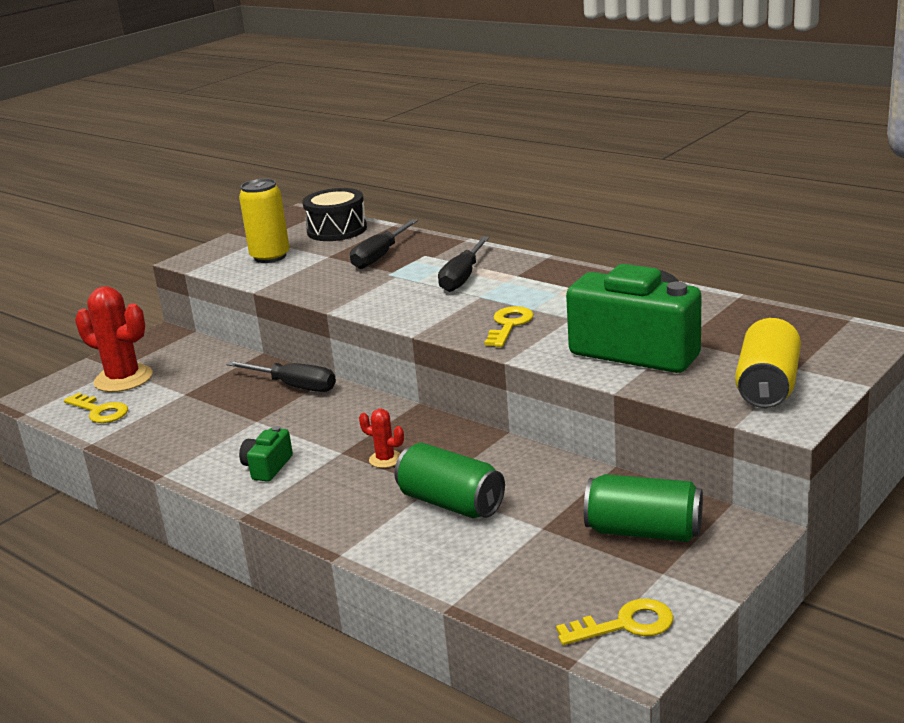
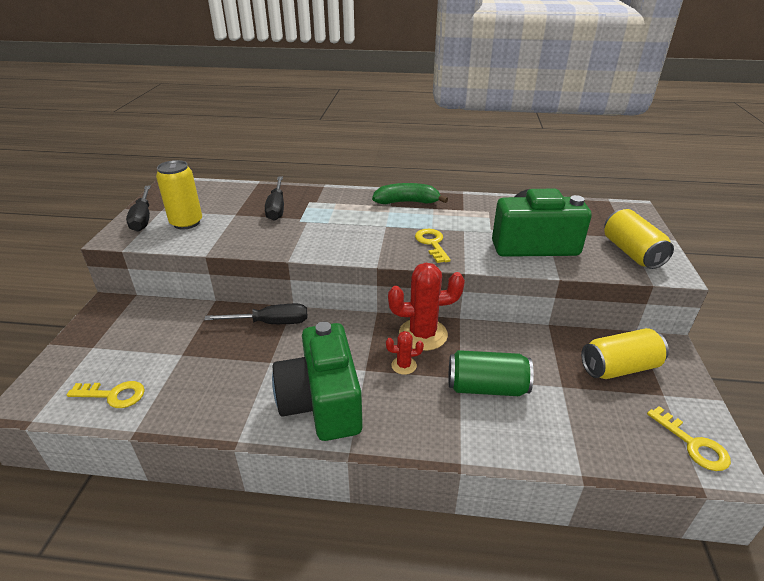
camera: 35 degrees left, 10 degrees up
(123, 379) = (108, 356): red cactus -> red cactus (423, 334)
(267, 467) = (322, 402): green camera -> green camera, size x2.30
(337, 230) = (218, 193): black drum -> none
(462, 277) = (356, 214): black screwdriver -> black screwdriver (143, 218)
(543, 274) = (407, 202): none -> green banana
(625, 624) = (693, 444): yellow key -> yellow key turned 105 degrees clockwise
(644, 532) = (619, 368): green can -> yellow can

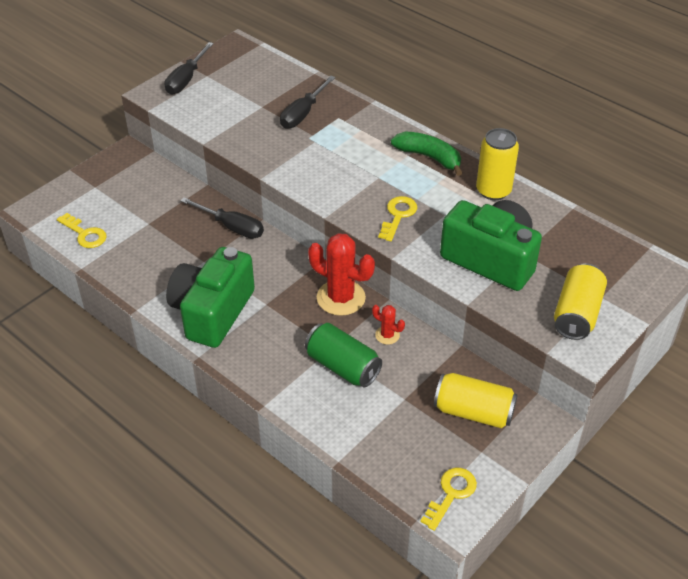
camera: 35 degrees right, 10 degrees up
(186, 223) = (215, 100): yellow can -> yellow can (493, 191)
(404, 365) = (298, 316): red cactus -> red cactus (387, 335)
(693, 444) = (451, 494): yellow key -> yellow key turned 150 degrees counterclockwise

